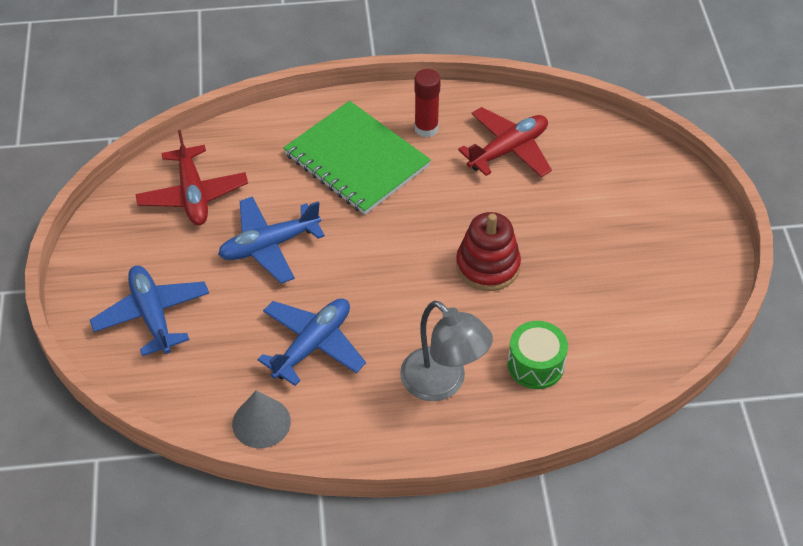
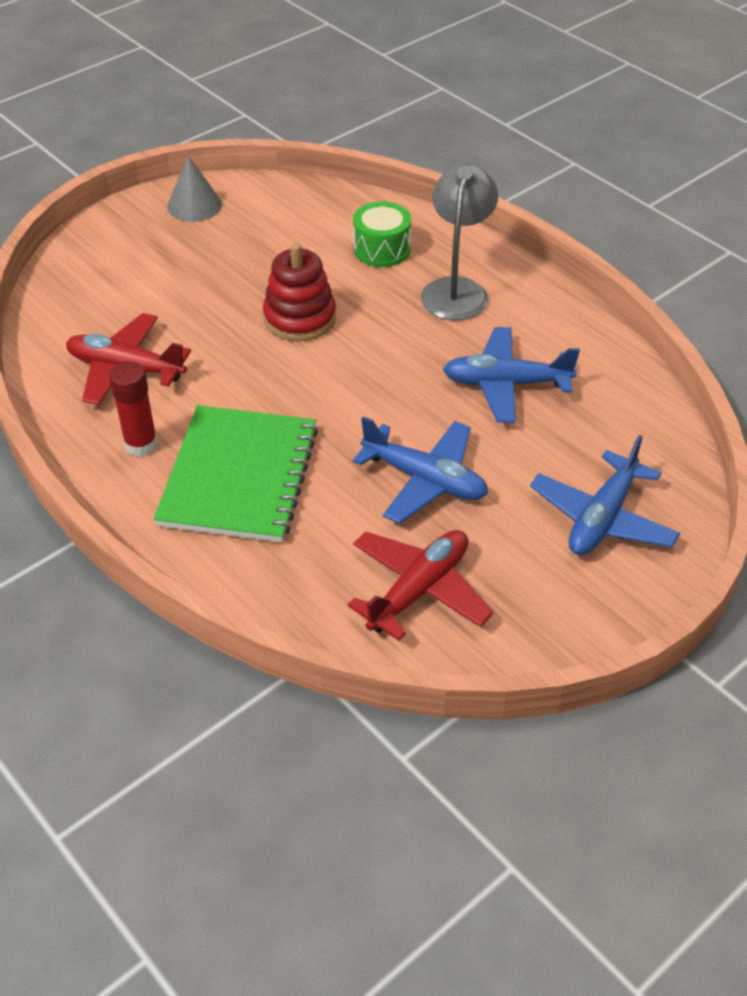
camera: 125 degrees left, 5 degrees down
(261, 422) = (617, 373): grey cone -> grey cone (194, 205)

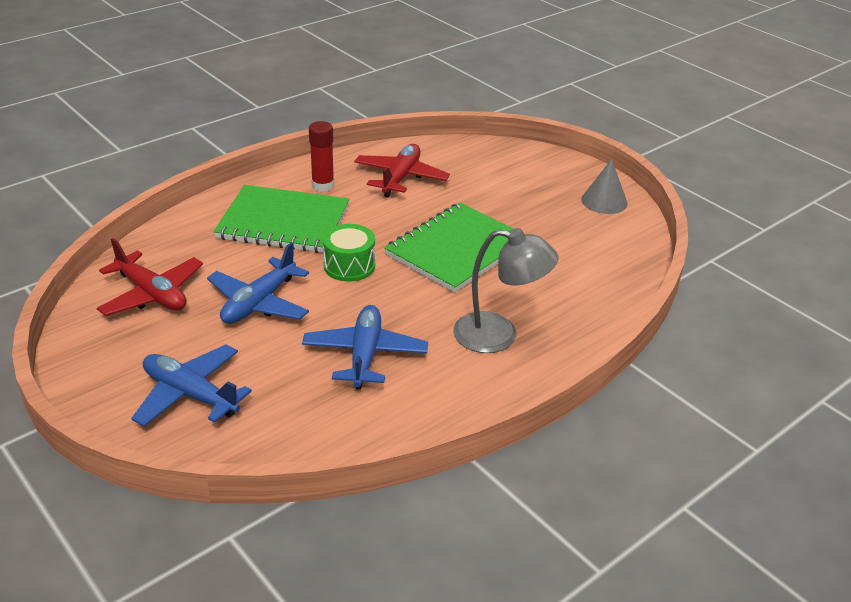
camera: 90 degrees right, 10 degrees down
(300, 318) = (457, 249): red stacking toy -> green notebook
(382, 249) = (556, 295): green drum -> green drum (349, 266)

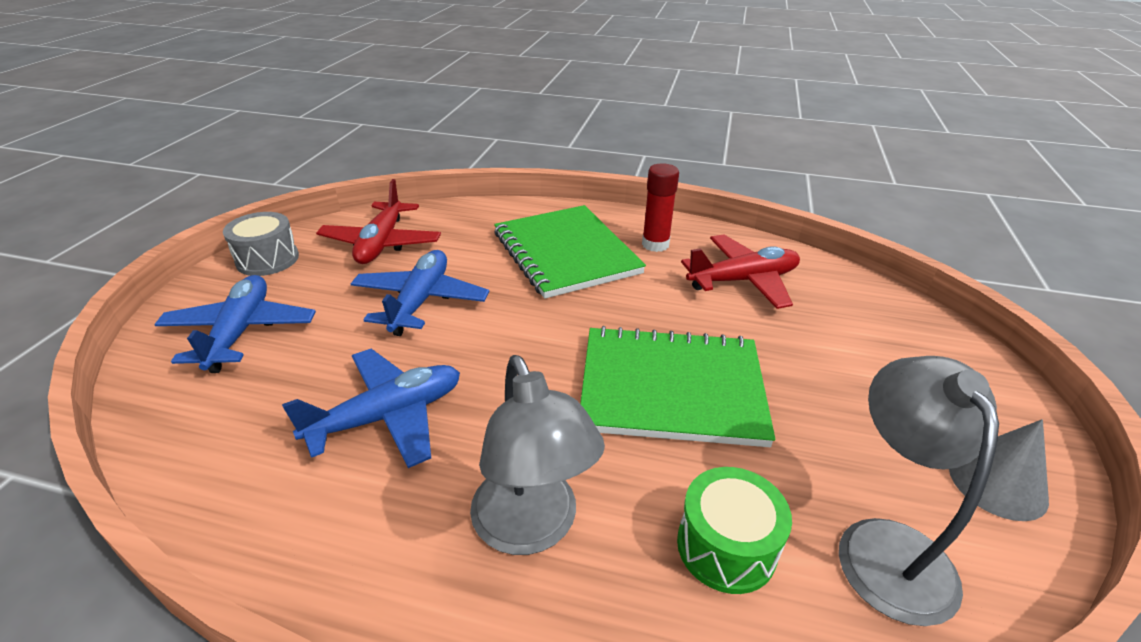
camera: 55 degrees right, 0 degrees up
(93, 358) = (267, 259): none -> grey drum
(259, 303) = (420, 301): blue plane -> blue plane turned 105 degrees clockwise
(349, 266) = (542, 324): green drum -> green drum (726, 546)
(603, 247) = (886, 546): none -> grey lamp

